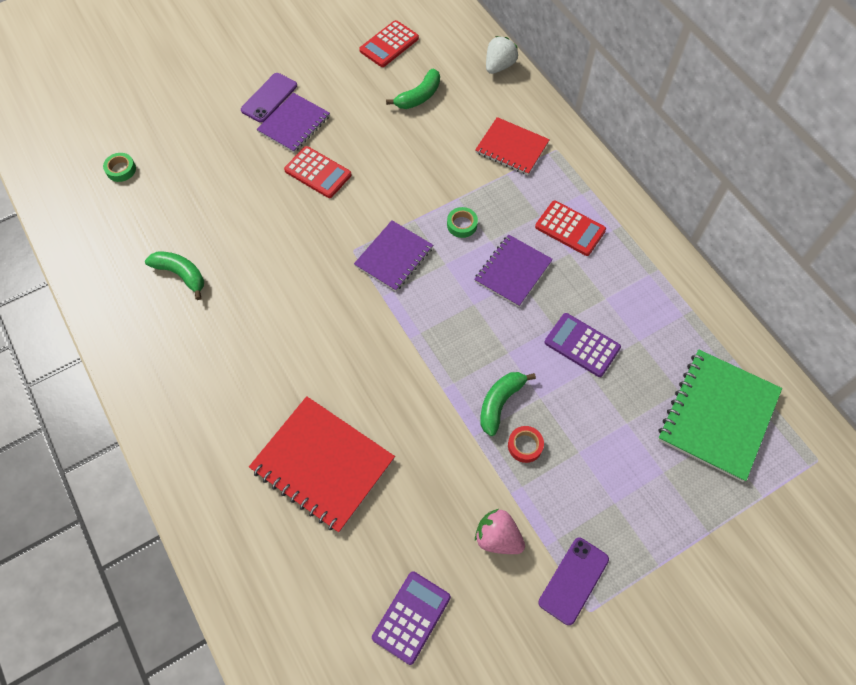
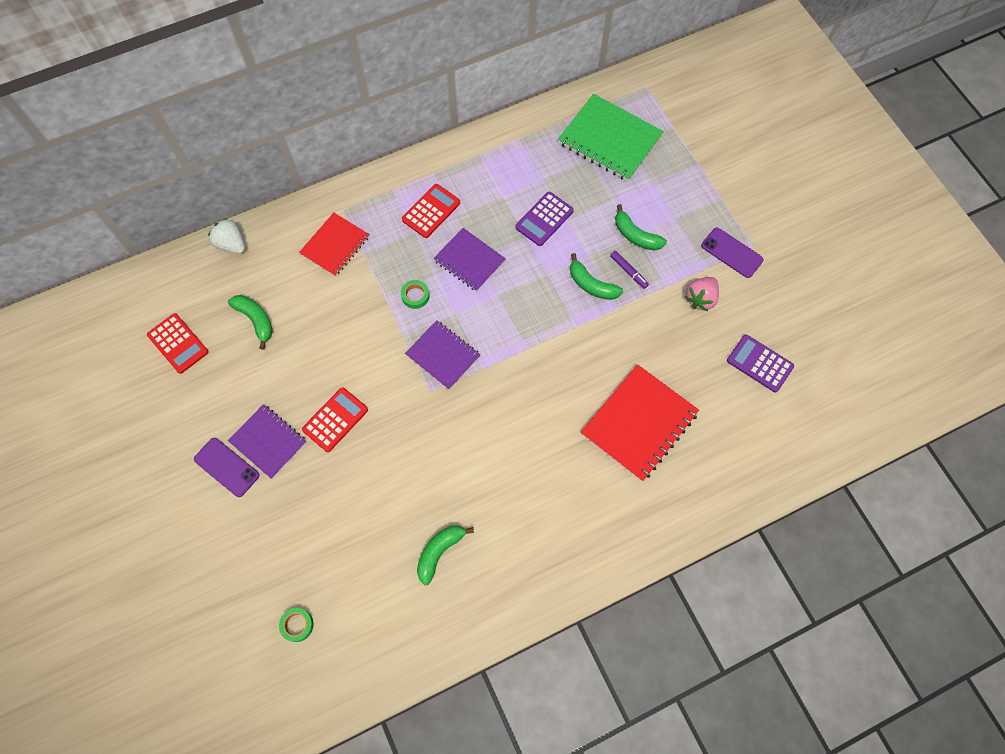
camera: 85 degrees left, 5 degrees up
(525, 445) = (628, 271): red tape -> purple marker
(578, 453) = (636, 235): none -> green banana

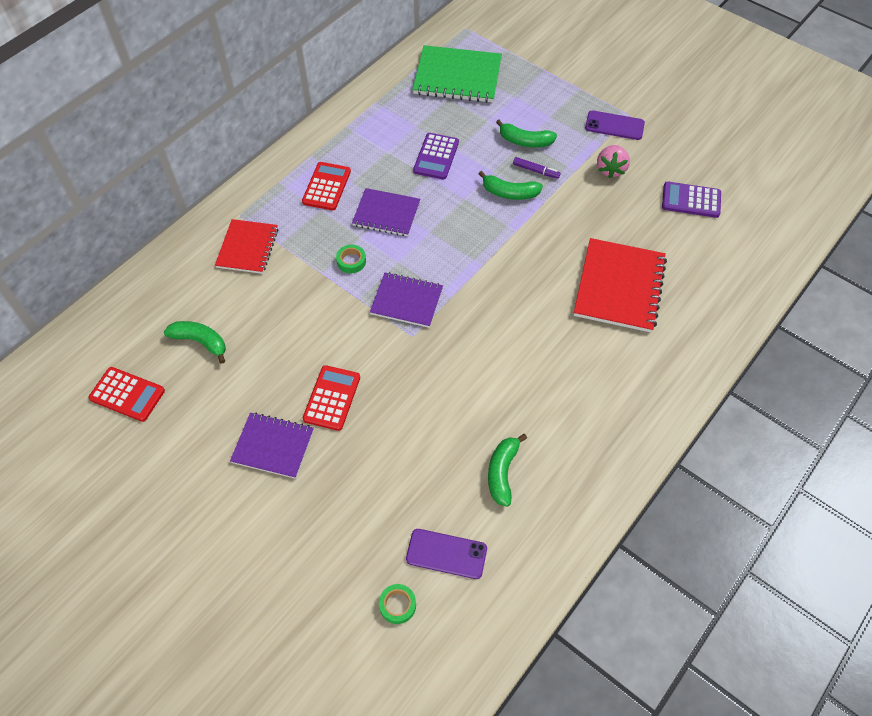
camera: 25 degrees left, 10 degrees down
(226, 467) = (241, 488): purple phone -> purple phone (446, 554)
(231, 244) = (139, 284): white strawberry -> none

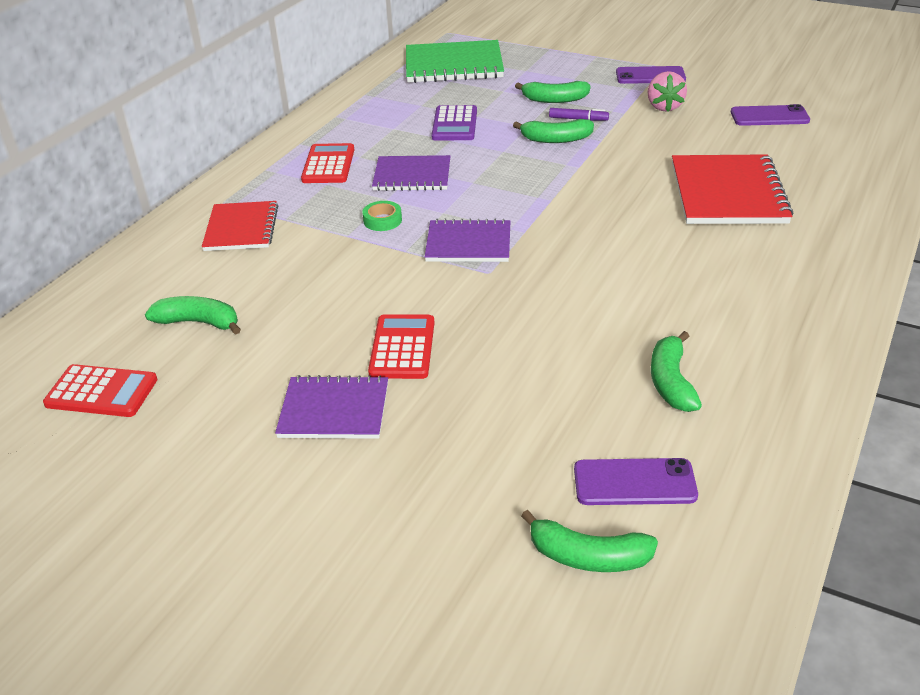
camera: 10 degrees left, 20 degrees down
(397, 605) = (588, 556): green tape -> green banana
(691, 200) = (769, 116): purple calculator -> purple phone

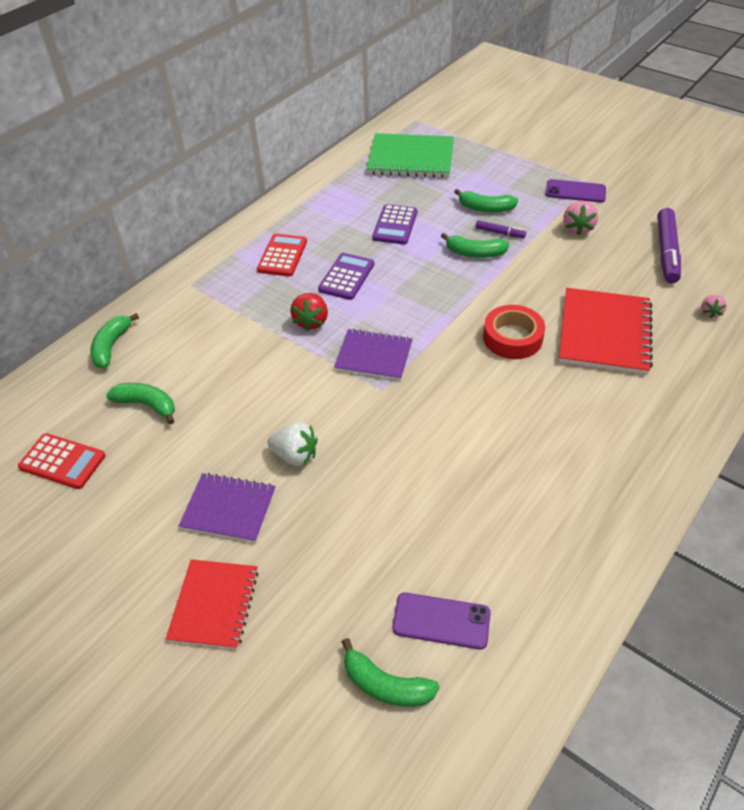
camera: 10 degrees right, 10 degrees up
(241, 228) = (199, 314): red notebook -> red notebook (214, 605)
(382, 220) = (311, 321): green tape -> red strawberry
(402, 347) = (295, 455): red calculator -> white strawberry
(412, 176) = (346, 277): purple notebook -> purple calculator
(625, 209) = (512, 338): none -> red tape
(671, 382) = (498, 526): green banana -> green banana (111, 346)
(769, 116) = (666, 251): purple phone -> purple marker
(836, 163) = (710, 312): none -> pink strawberry

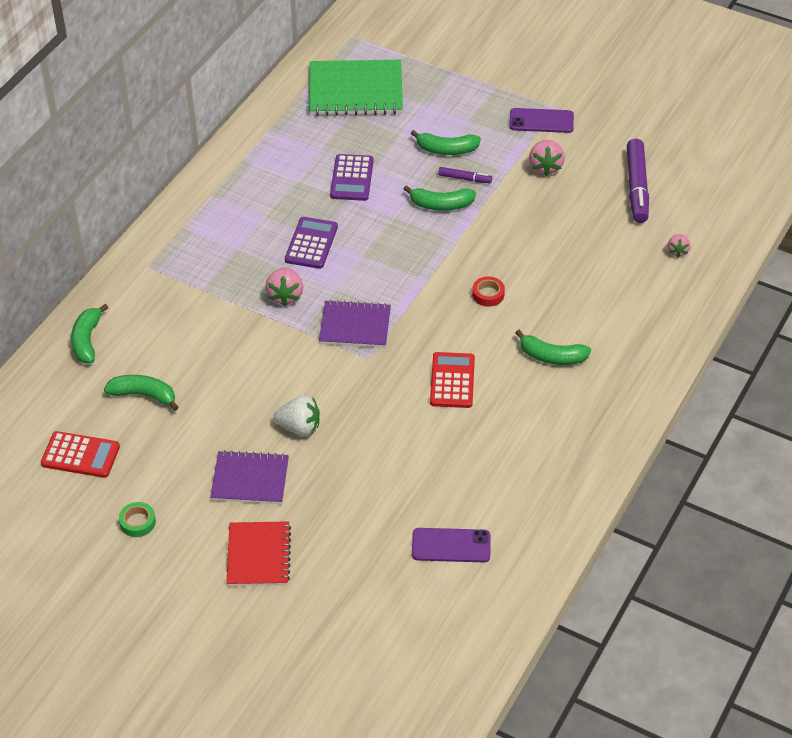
camera: 10 degrees left, 0 degrees up
(94, 546) = (137, 522): none -> green tape
(282, 256) = (238, 225): red calculator -> red calculator (452, 381)
(311, 321) = (285, 295): red strawberry -> pink strawberry
(386, 685) = (413, 595): green banana -> green banana (552, 356)
(512, 338) = (488, 294): red tape -> red tape, size x0.55
(604, 333) = (576, 281): red notebook -> none

